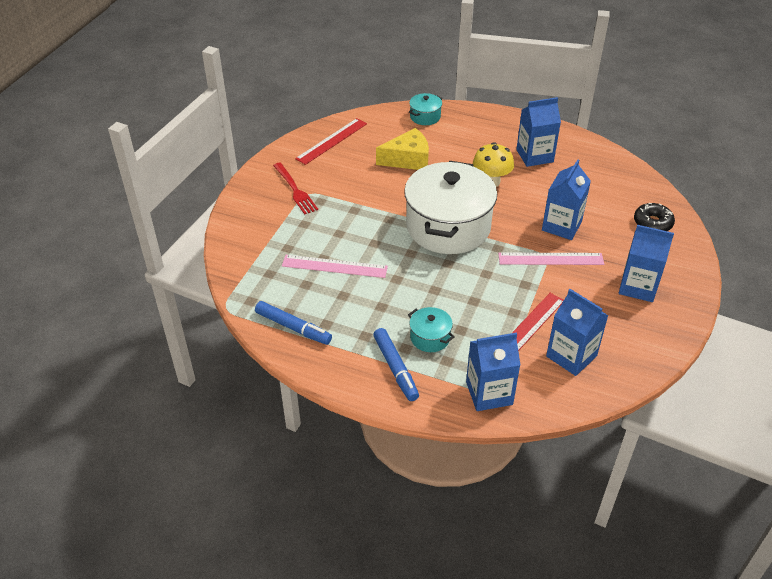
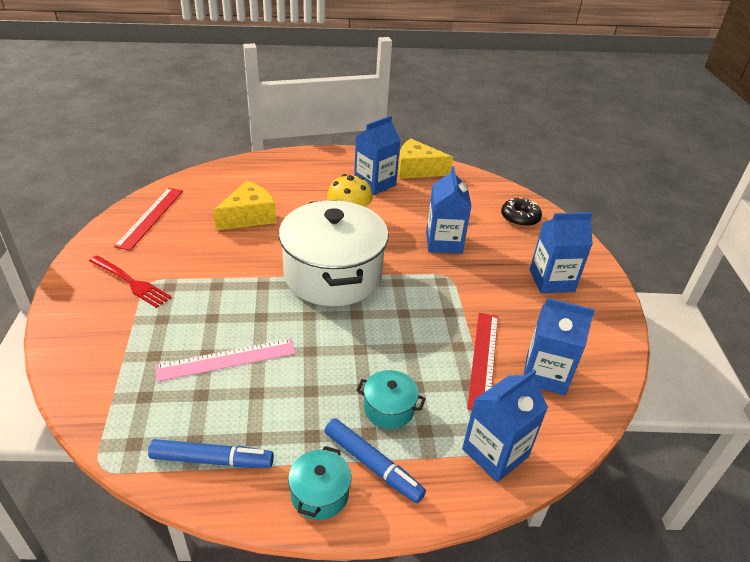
camera: 30 degrees left, 5 degrees down
(425, 117) = (243, 171): turquoise pot -> turquoise pot (319, 494)
(550, 259) = (455, 278): pink ruler -> none
(584, 151) = (417, 169): none -> yellow cheese

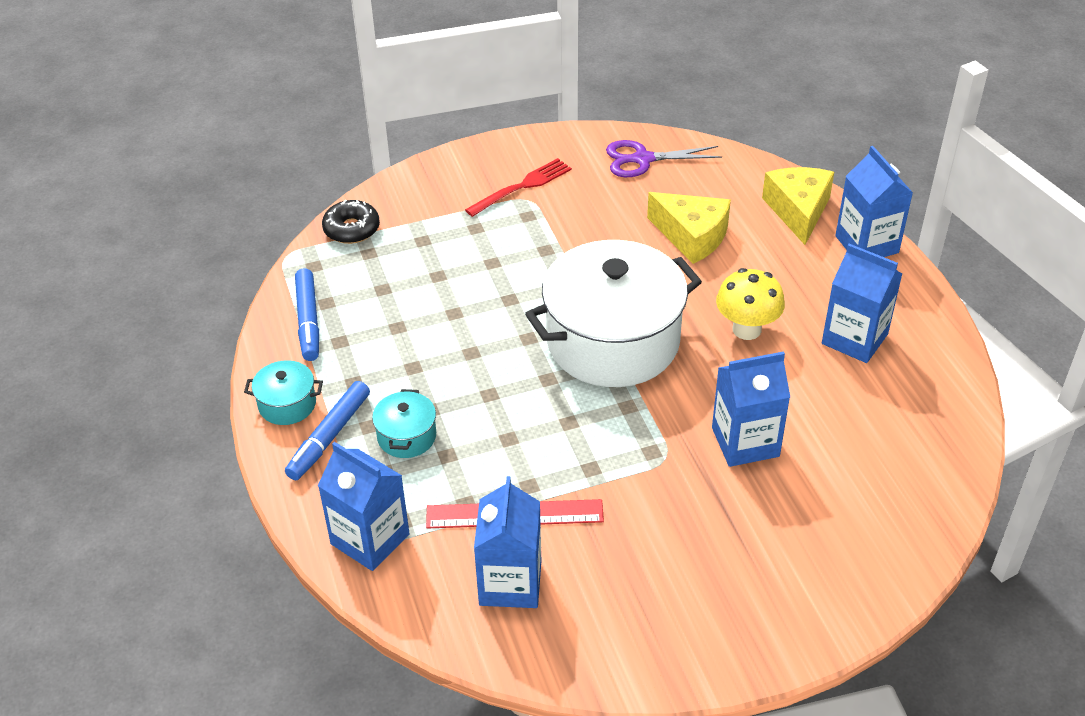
camera: 80 degrees right, 5 degrees up
(131, 282) = (522, 187): red fork -> red fork turned 150 degrees counterclockwise
(150, 217) = (642, 159): red ruler -> purple scissors
(226, 359) = (435, 292): pink ruler -> none
(417, 169) = (932, 380): yellow cheese -> yellow cheese (798, 211)
(520, 218) = (871, 532): black donut -> black donut (351, 229)
(551, 280) = (717, 583): blue carton -> blue carton (866, 244)

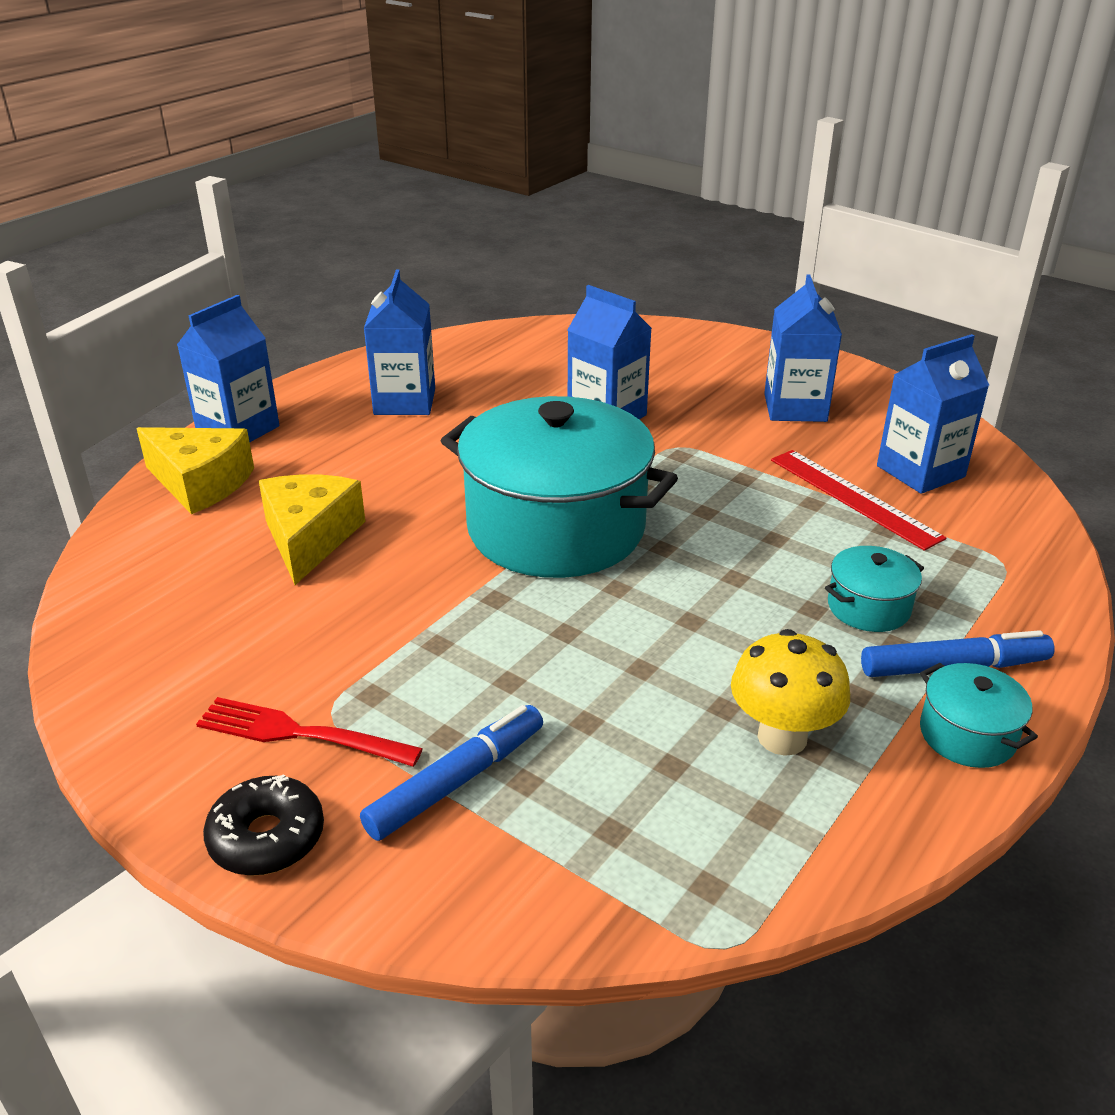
camera: 125 degrees left, 10 degrees down
(308, 321) = (819, 811): blue marker -> blue marker (456, 781)
(351, 229) = (575, 893): black donut -> black donut (267, 837)
(370, 539) = (1011, 567): blue carton -> blue carton (795, 408)
(613, 341) = (556, 528): white pot -> turquoise pot
(642, 159) = (148, 638): purple scissors -> none
(746, 329) = (449, 457): yellow mushroom -> yellow mushroom (782, 737)
(798, 211) = (200, 483): yellow cheese -> yellow cheese turned 120 degrees counterclockwise

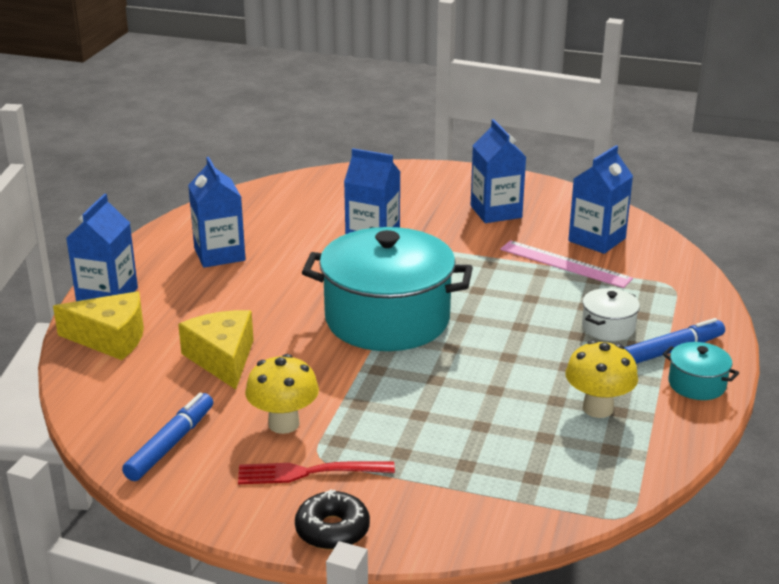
camera: 20 degrees left, 5 degrees down
(319, 650) = (284, 424): none -> yellow mushroom
(456, 781) = (425, 474): blue marker -> blue marker (170, 444)
(853, 498) = (565, 264): red ruler -> pink ruler
(868, 607) = (608, 327): turquoise pot -> white pot

